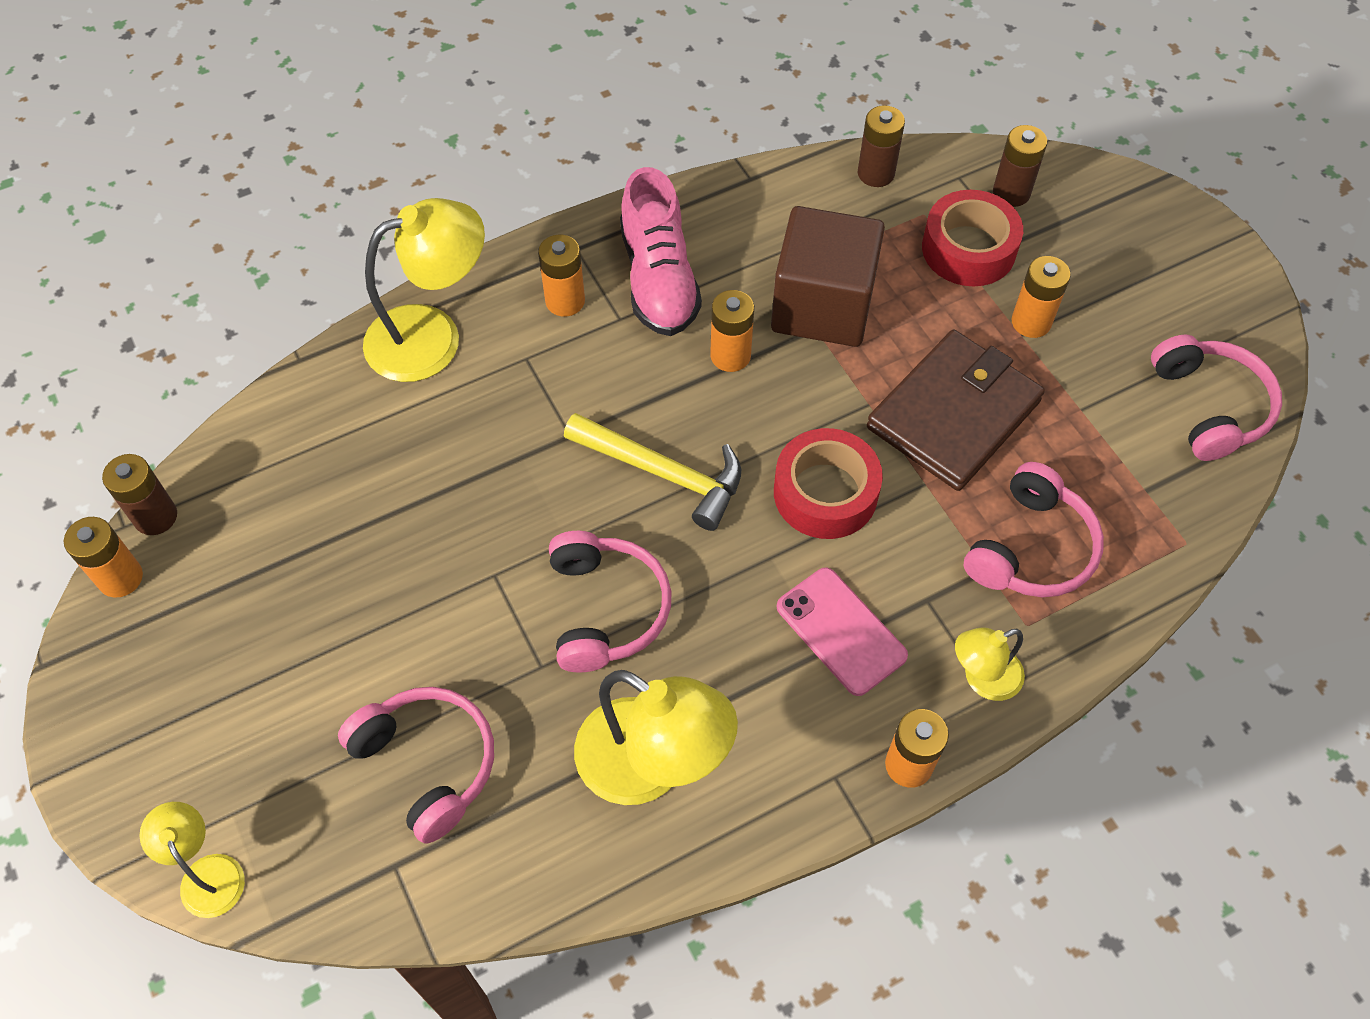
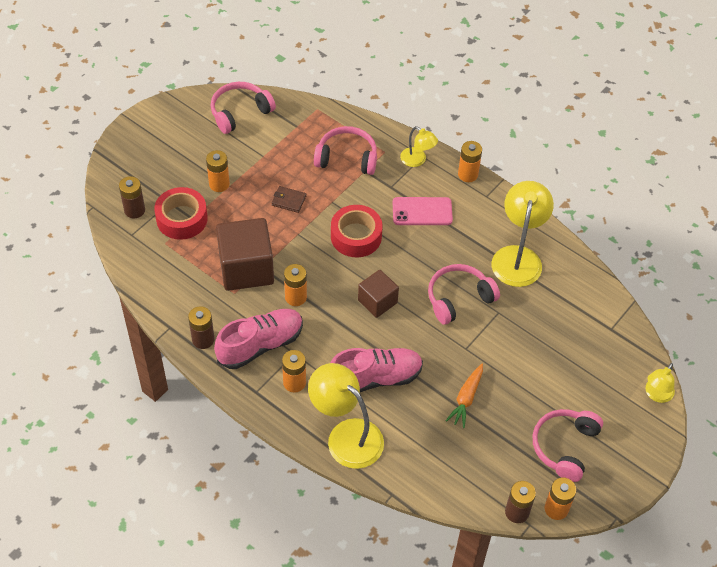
camera: 115 degrees left, 5 degrees down
(396, 531) = (466, 399): none -> orange carrot
(427, 764) = (564, 336): pink headphones -> pink headphones (565, 447)
(512, 411) = (375, 378): none -> pink shoe
(663, 473) = (377, 301): yellow hammer -> brown cube
(840, 631) = (422, 212): pink phone -> pink phone turned 60 degrees clockwise
(876, 173) = (143, 271): brown battery -> brown battery (203, 339)
(953, 414) = (288, 200): brown wallet -> brown wallet, size x0.41

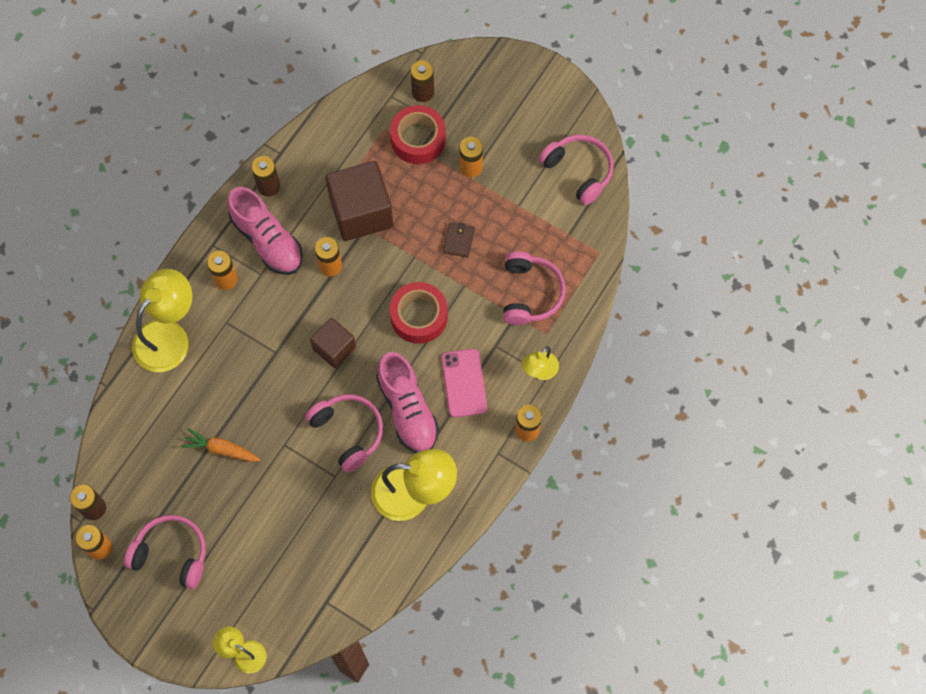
camera: 85 degrees right, 15 degrees up
(375, 378) = (238, 356): pink shoe -> pink shoe (407, 410)

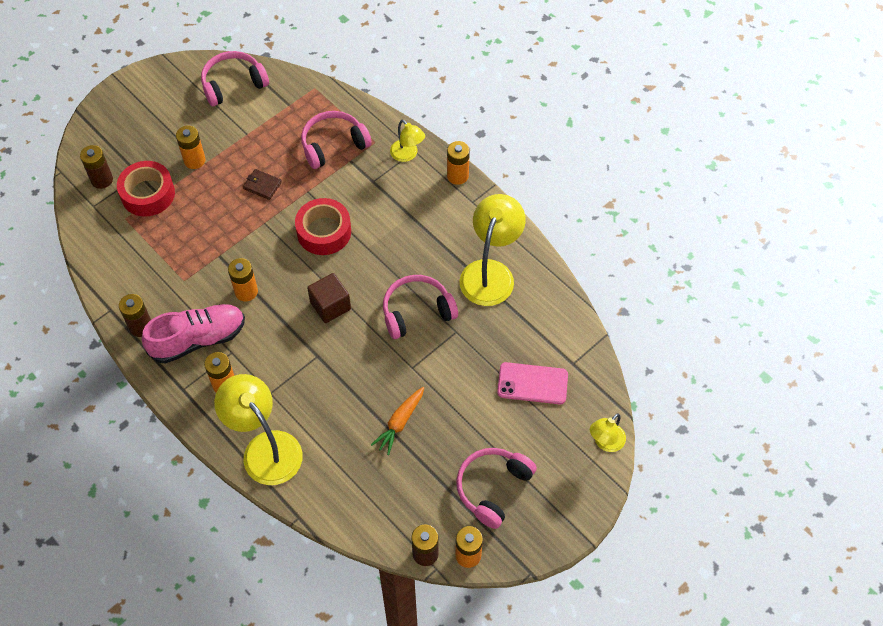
camera: 75 degrees left, 10 degrees down
(361, 212) = (202, 255): brown cube -> none
(407, 410) = (410, 260): pink shoe -> none
(464, 383) = (399, 212): pink phone -> pink phone (532, 384)
(530, 293) = (333, 145): pink headphones -> pink headphones turned 45 degrees counterclockwise

